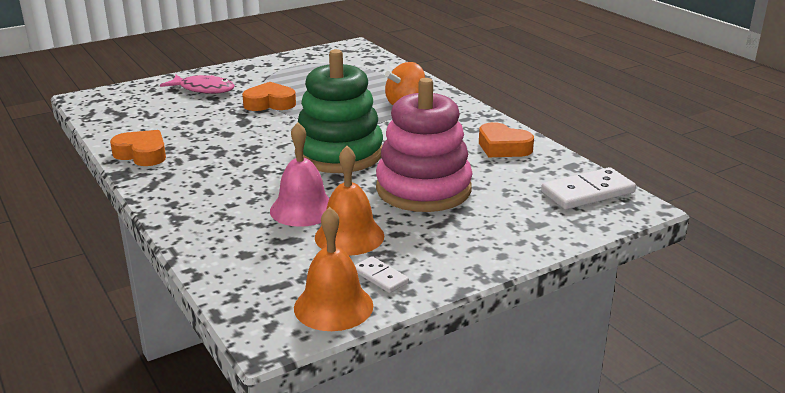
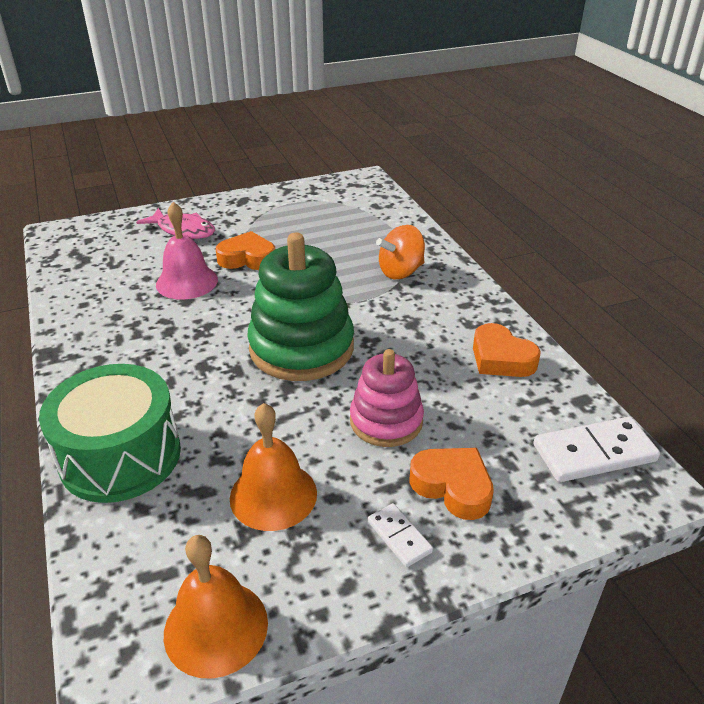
camera: 10 degrees right, 10 degrees up
(142, 154) = (83, 324): orange heart -> orange heart (452, 486)
(214, 227) = (120, 456): none -> green drum
(303, 209) = (232, 438): pink bell -> pink bell (187, 282)
(380, 277) = (290, 578): white domino -> white domino (399, 537)
(423, 189) = (386, 421): pink stacking toy -> pink stacking toy, size x0.62

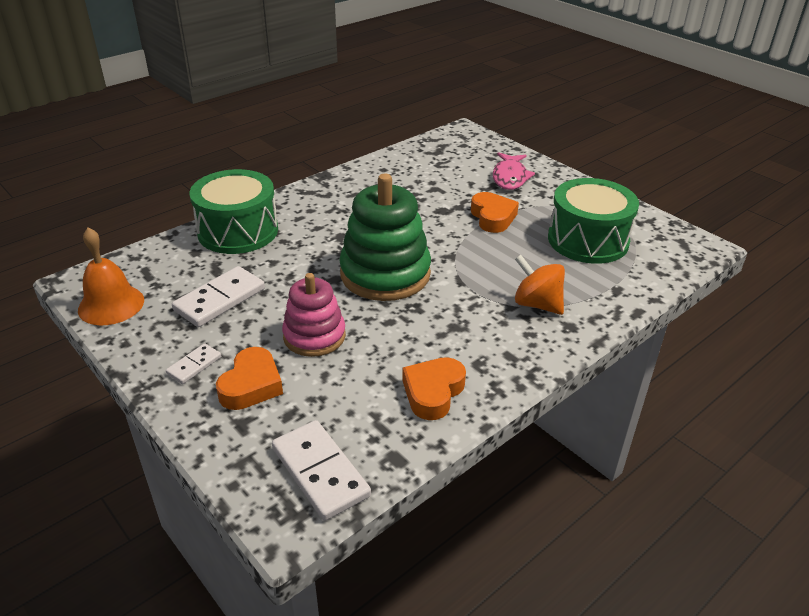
camera: 70 degrees right, 0 degrees up
(187, 282) = (438, 200): pink bell -> none
(273, 495) = (220, 299): orange bell -> white domino
(322, 222) = (588, 240): none -> green drum

